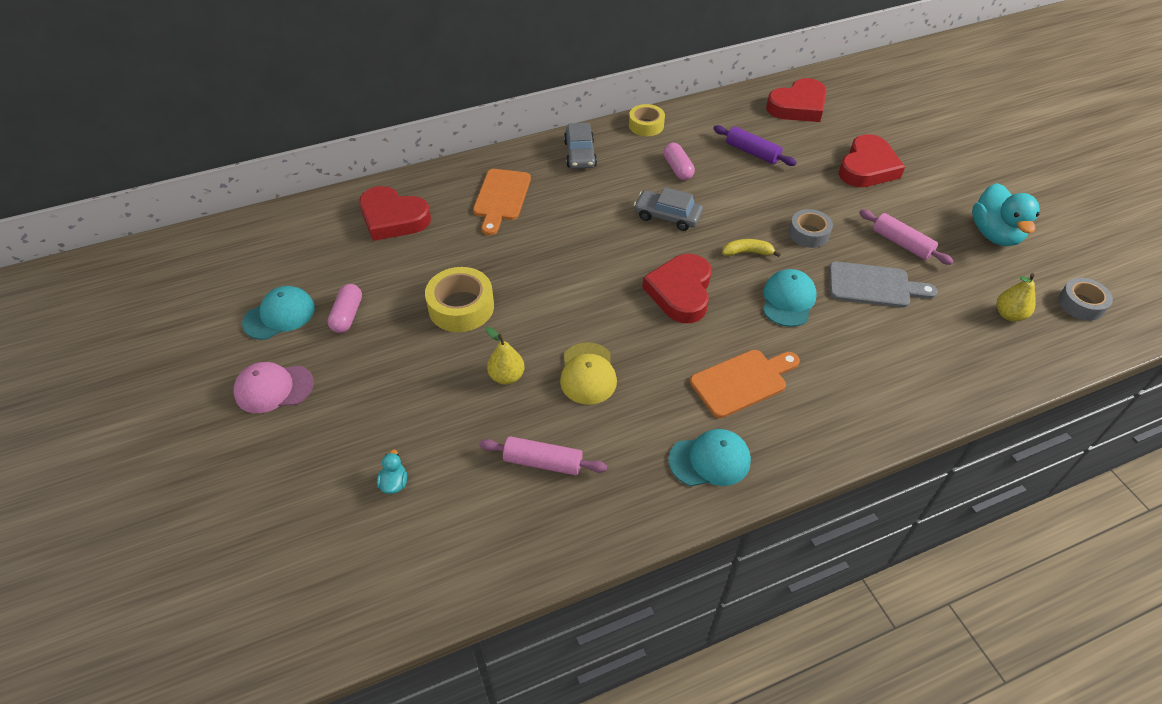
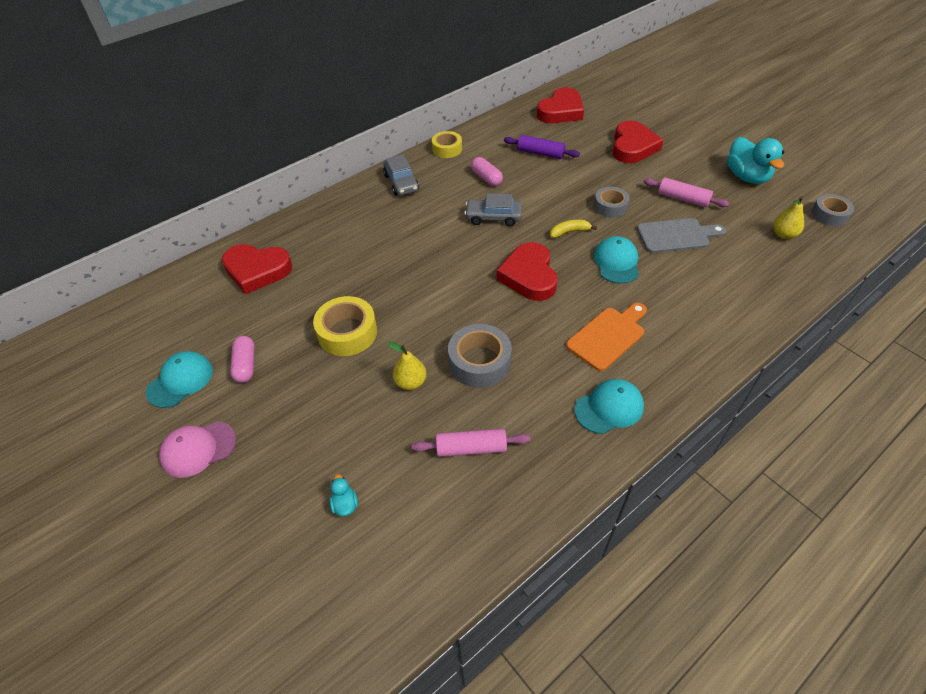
camera: 15 degrees left, 0 degrees up
(501, 198) = (348, 233): orange cutting board -> none
(588, 373) = (479, 362): yellow cap -> grey tape

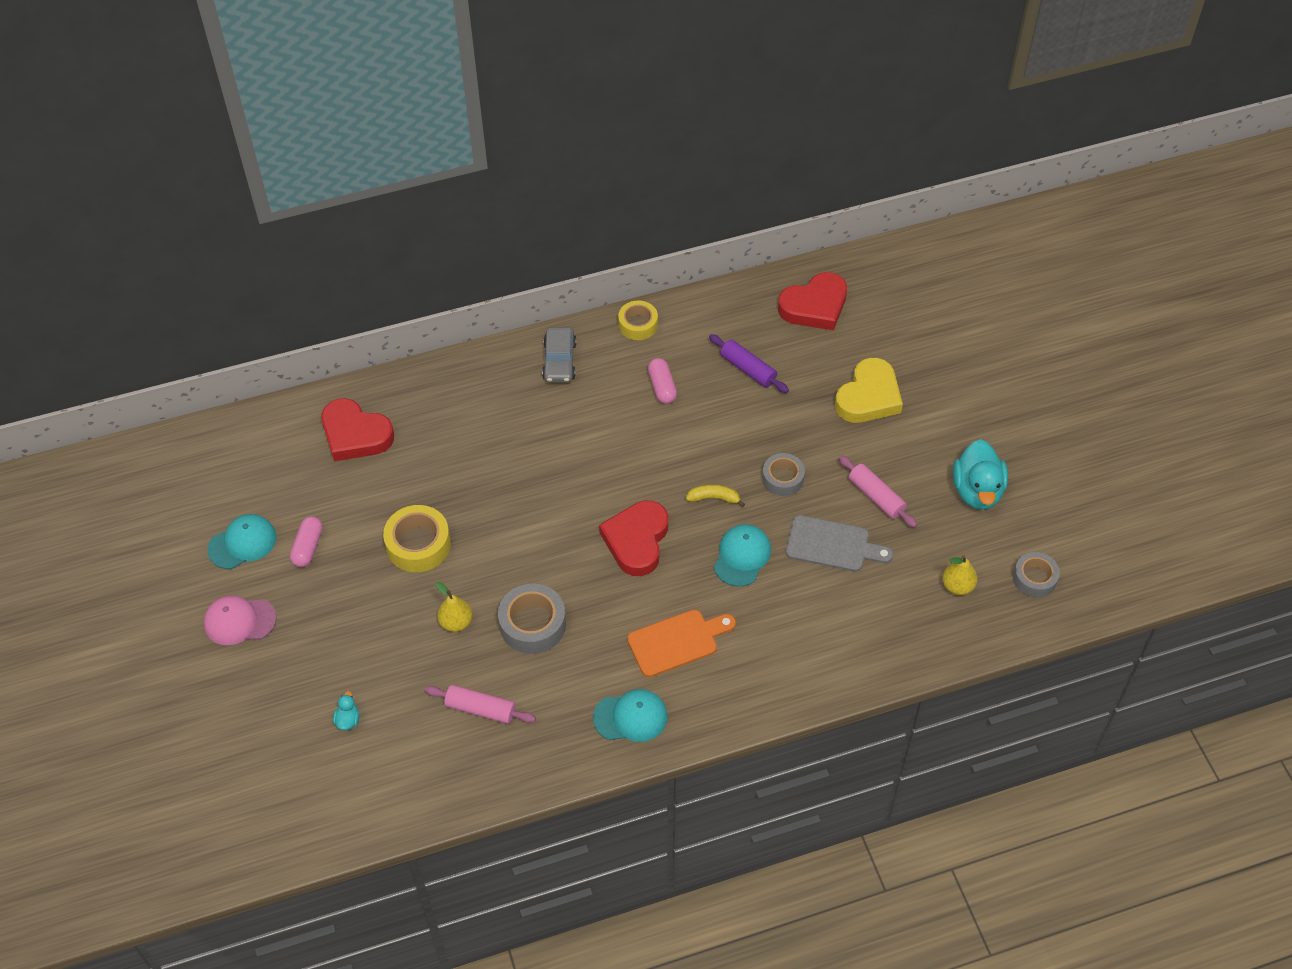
camera: 20 degrees right, 5 degrees up
(493, 217) = (640, 448): grey car -> none
(633, 147) = (868, 396): red heart -> yellow heart

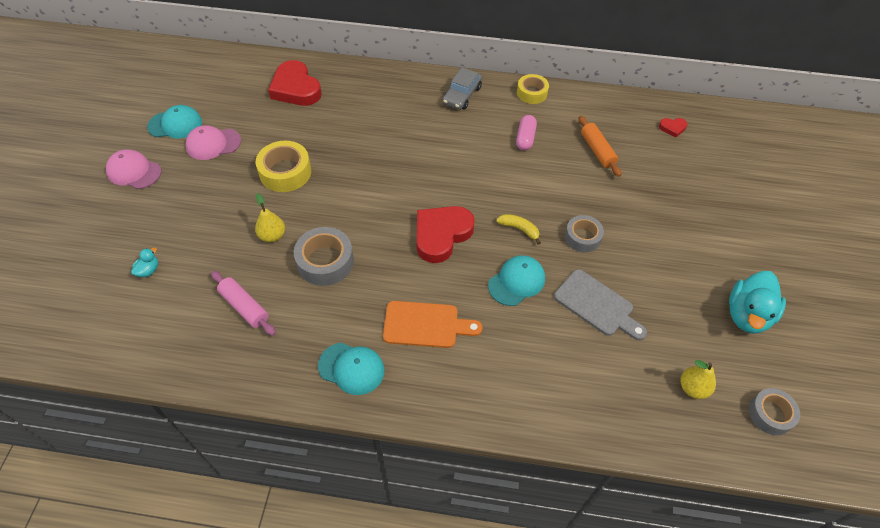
camera: 25 degrees right, 0 degrees up
(308, 547) = (213, 144): pink capsule -> pink cap
(748, 369) = (597, 151): purple rolling pin -> orange rolling pin
(814, 306) = (672, 128): red heart -> red heart, size x0.45
(868, 396) = (685, 205): yellow heart -> none
(876, 496) = (654, 282): pink rolling pin -> none

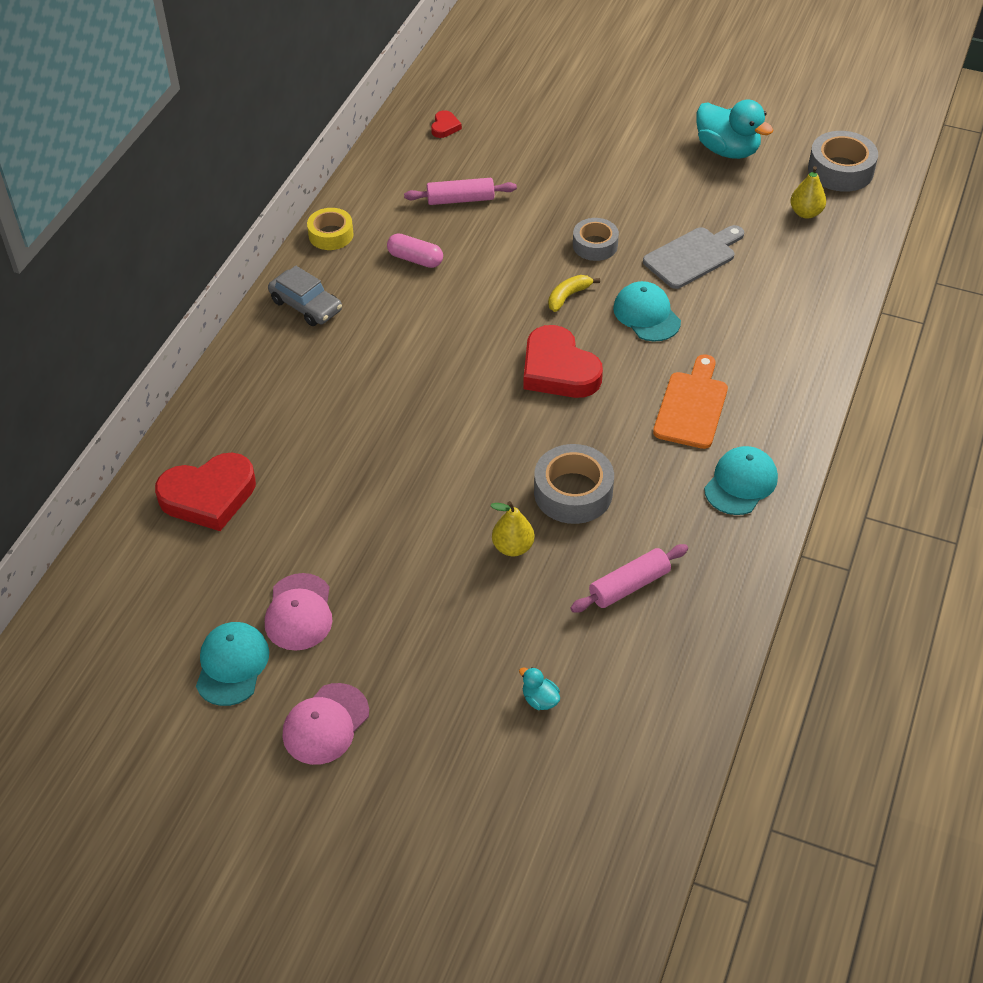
camera: 75 degrees left, 5 degrees down
(285, 172) = (393, 523): yellow tape -> none
(597, 151) = (460, 199): orange rolling pin -> pink rolling pin
(770, 414) = (840, 170): grey tape -> grey tape, size x1.51

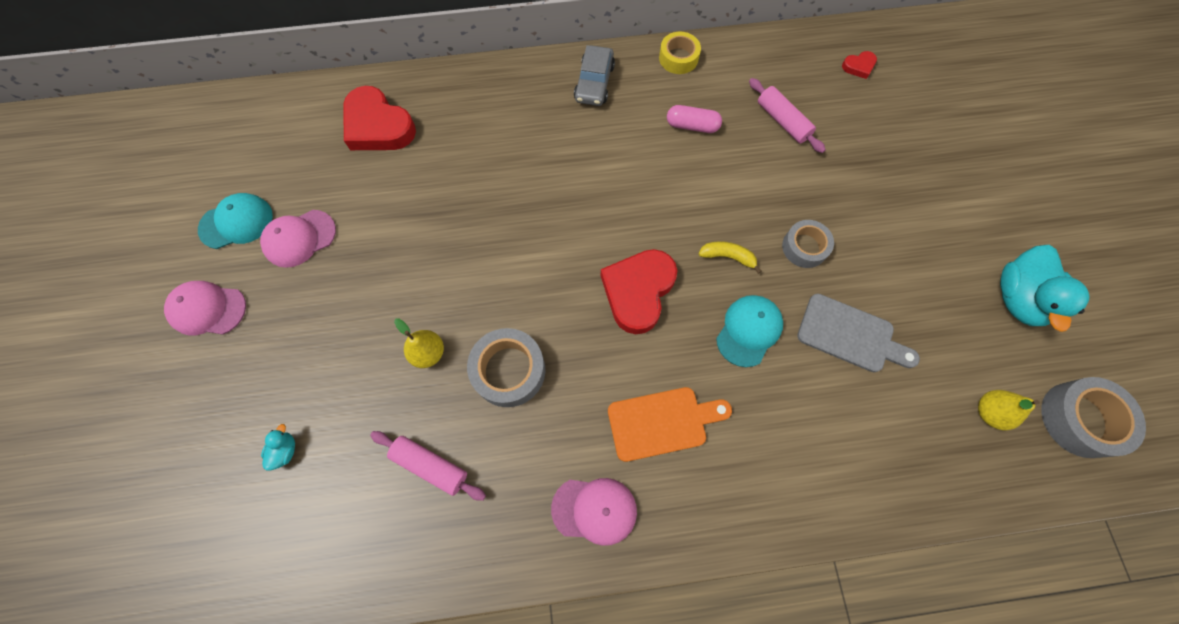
camera: 60 degrees right, 20 degrees up
(415, 259) = (692, 126): pink capsule -> pink capsule turned 75 degrees counterclockwise
(740, 483) = (594, 510): turquoise cap -> pink cap

